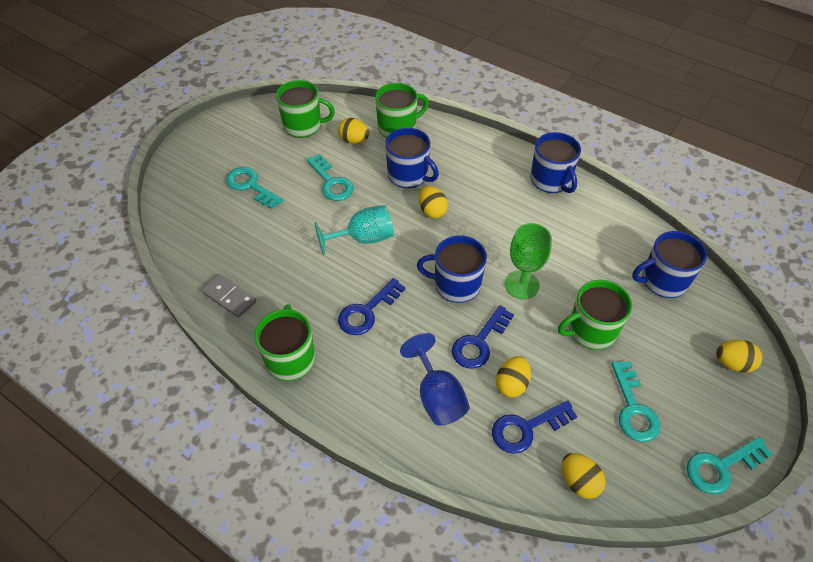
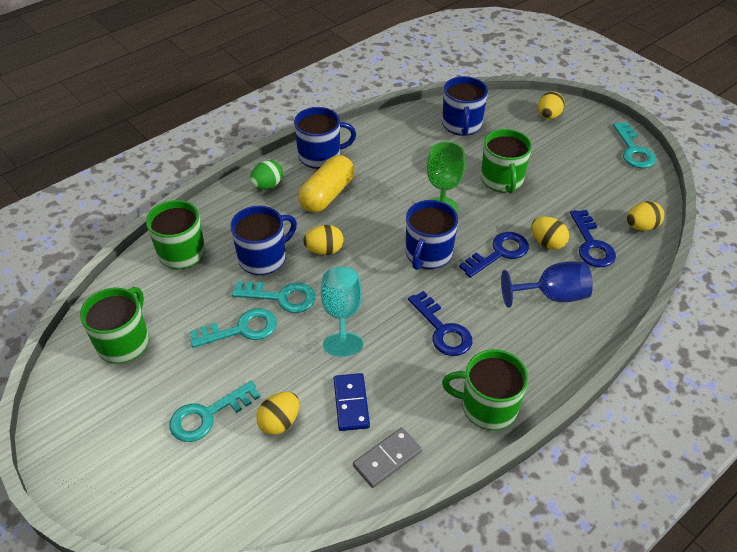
camera: 75 degrees left, 5 degrees down
(276, 264) = (351, 403): none -> blue domino
(354, 140) = (180, 296): yellow egg -> yellow egg (279, 422)
(479, 342) = (499, 253): blue key -> blue key turned 90 degrees counterclockwise
(494, 156) = (267, 185): none -> green egg
(501, 197) = (327, 195): none -> yellow capsule
(633, 408) = (580, 178): turquoise key -> turquoise key (281, 297)

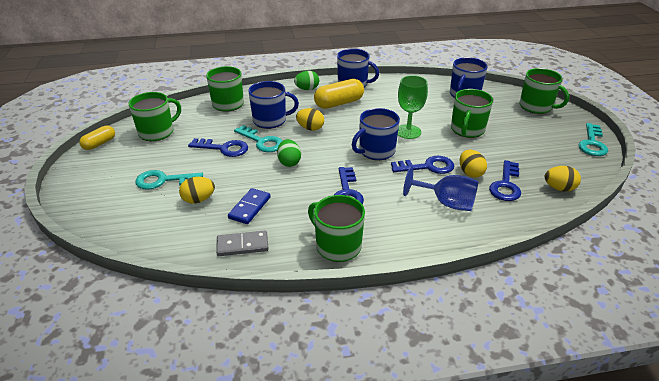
camera: 30 degrees right, 10 degrees down
(56, 398) = (99, 144): none -> yellow capsule
(241, 329) = (223, 148): turquoise key -> blue key
(342, 315) = (289, 162): turquoise goblet -> green egg
(548, 116) = (536, 107): yellow egg -> green mug

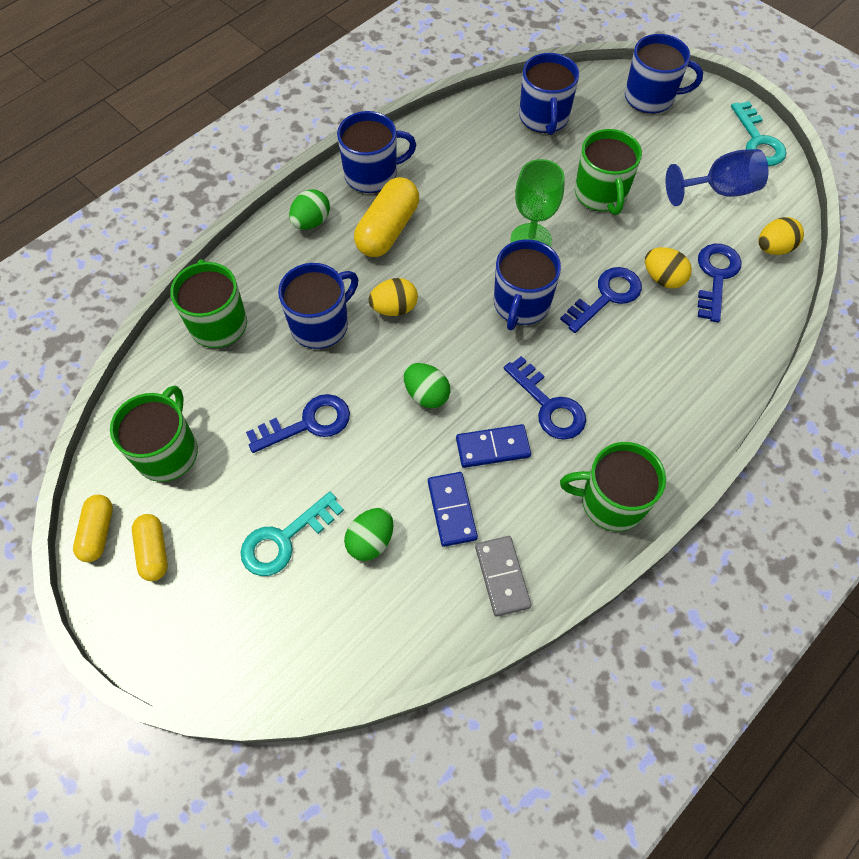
camera: 35 degrees left, 25 degrees up
(110, 159) = (154, 551): none -> yellow capsule
(198, 200) = (370, 541): yellow egg -> green egg
(242, 245) = (502, 576): grey domino -> grey domino turned 60 degrees counterclockwise
(262, 141) = (350, 376): turquoise key -> none
(298, 195) = (493, 448): none -> blue domino
(446, 203) = (674, 350): blue goblet -> blue goblet (719, 190)
(506, 185) = (716, 277): blue key -> blue key turned 150 degrees counterclockwise
(536, 107) = (650, 97): green mug -> blue mug

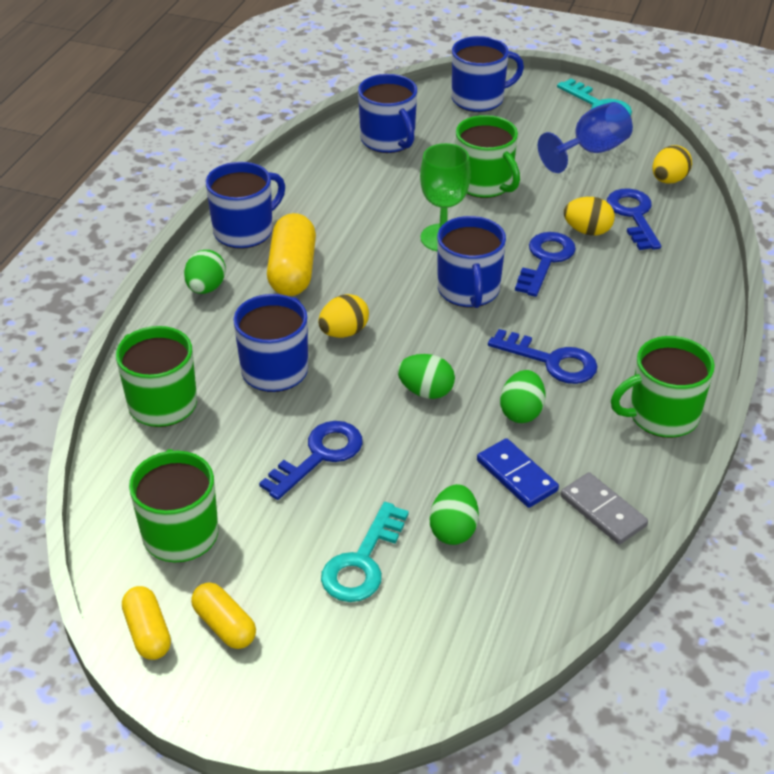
camera: 25 degrees left, 20 degrees down
(493, 448) = (521, 412): blue domino -> green egg

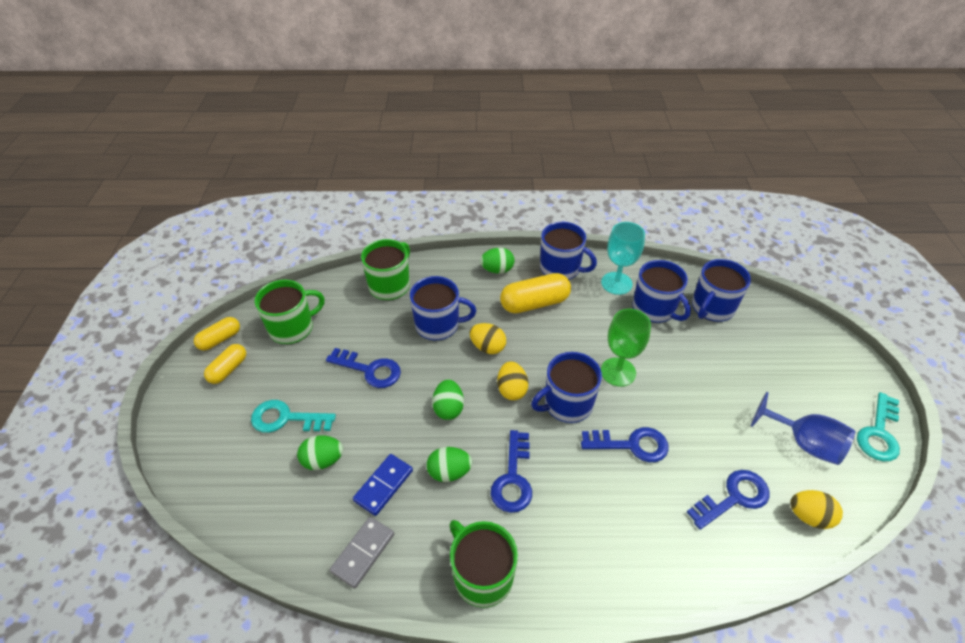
camera: 70 degrees right, 5 degrees up
(303, 194) = (616, 283): none -> turquoise goblet
(479, 99) = (812, 346): blue mug -> blue mug (654, 309)
(484, 184) = (701, 379): green mug -> none
(587, 231) = (688, 466): yellow egg -> yellow egg (511, 389)

